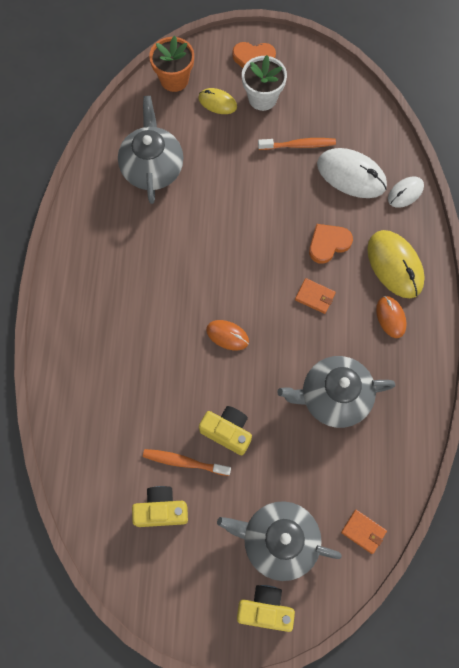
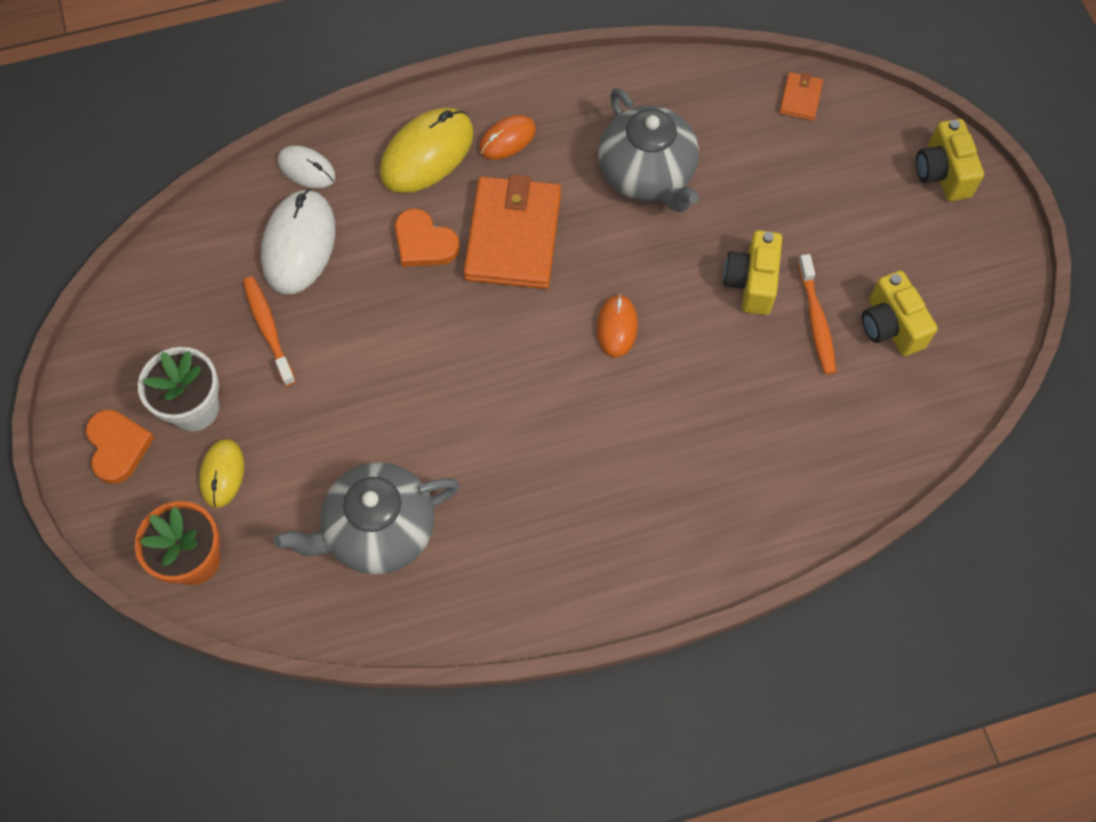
camera: 110 degrees left, 5 degrees down
(279, 541) = (858, 182): grey teapot -> none
(315, 297) = (513, 236): orange wallet -> orange wallet, size x2.26

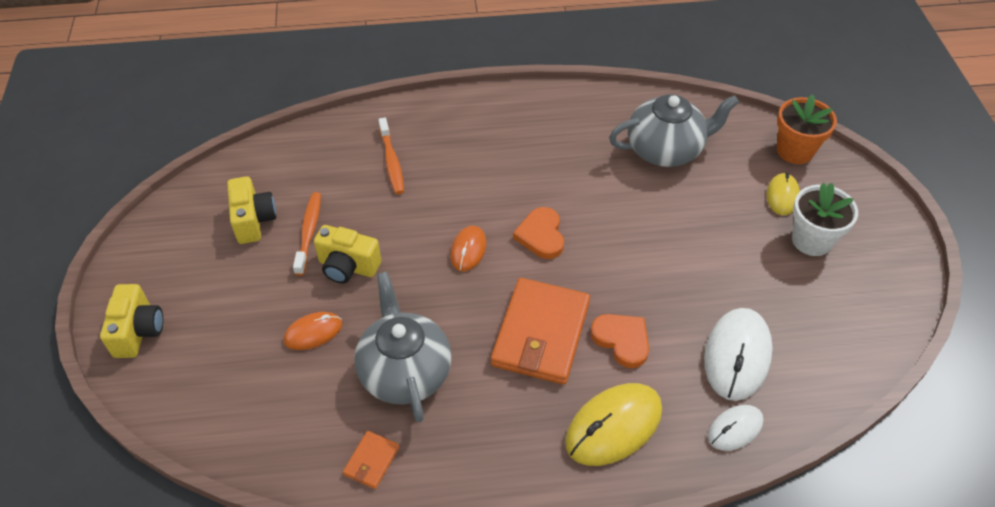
camera: 170 degrees left, 15 degrees down
(118, 447) = (866, 223): orange heart -> orange heart (541, 235)
(268, 329) = (758, 289): orange toothbrush -> orange toothbrush (391, 162)
(306, 169) = (735, 429): white mouse -> white mouse turned 75 degrees counterclockwise
(507, 139) = (531, 429): orange mouse -> orange mouse (313, 332)
(751, 282) = (348, 267): yellow camera -> yellow camera turned 90 degrees clockwise
(800, 98) = (228, 426): orange wallet -> orange wallet (371, 461)

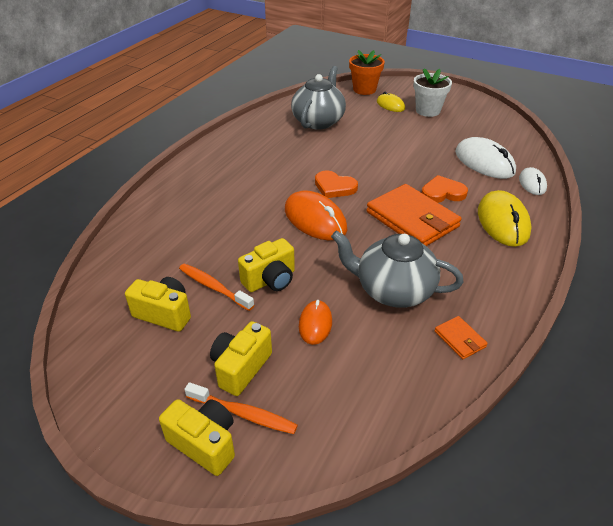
camera: 55 degrees left, 10 degrees down
(226, 309) = (241, 368): none -> yellow camera
(391, 162) = (196, 219): orange toothbrush -> orange toothbrush (244, 414)
(468, 250) = (315, 219): orange mouse -> orange mouse, size x1.75

